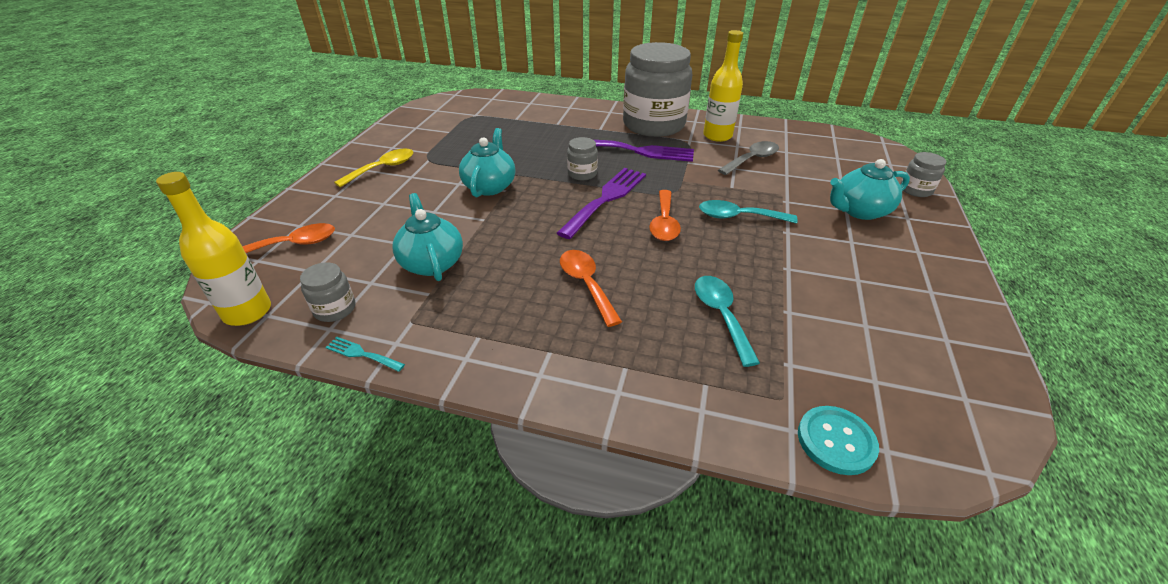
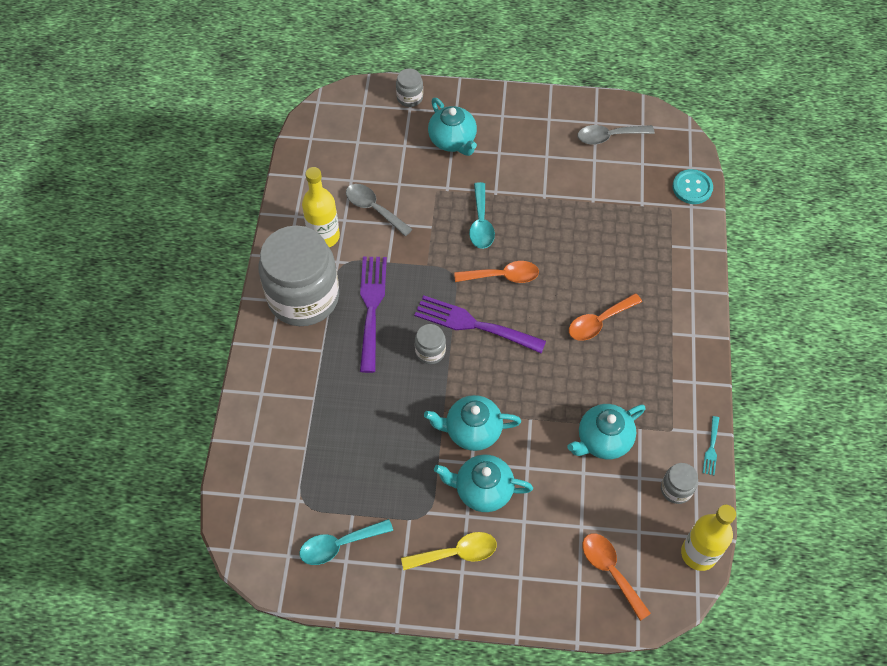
camera: 100 degrees left, 20 degrees up
(383, 168) = (456, 553): yellow spoon -> yellow spoon turned 135 degrees clockwise
(428, 186) = (482, 490): none -> turquoise teapot
(721, 315) = (608, 237): turquoise spoon -> turquoise spoon (339, 545)
(921, 349) = (608, 137): none -> grey spoon

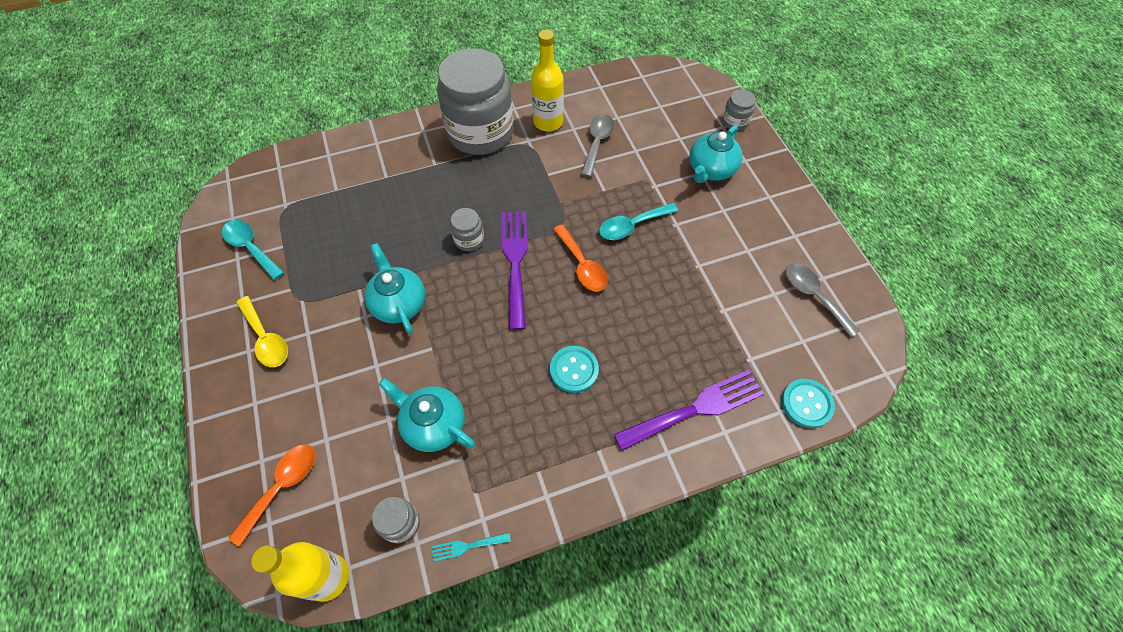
camera: 65 degrees right, 0 degrees up
(371, 307) = (494, 180): purple fork -> purple fork (695, 409)
(482, 490) = (338, 336): turquoise teapot -> none
(598, 322) = (574, 370): orange spoon -> turquoise button

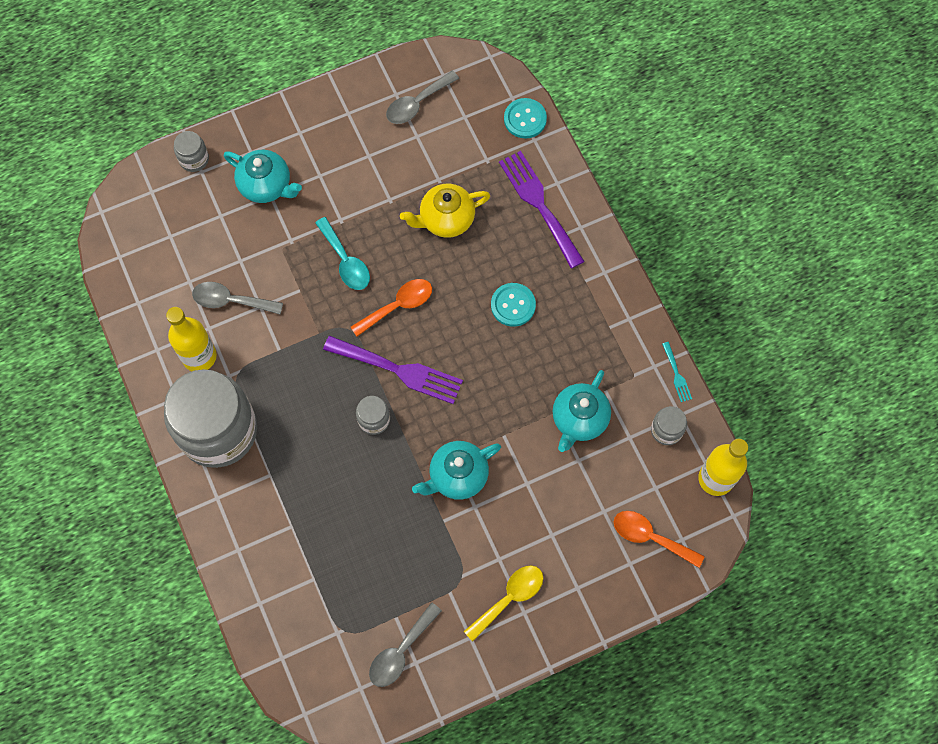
camera: 95 degrees left, 10 degrees up
(251, 248) = (400, 651): turquoise spoon -> grey spoon
(515, 262) = (399, 370): purple fork -> purple fork turned 150 degrees counterclockwise
(677, 313) = (446, 219): none -> yellow teapot

